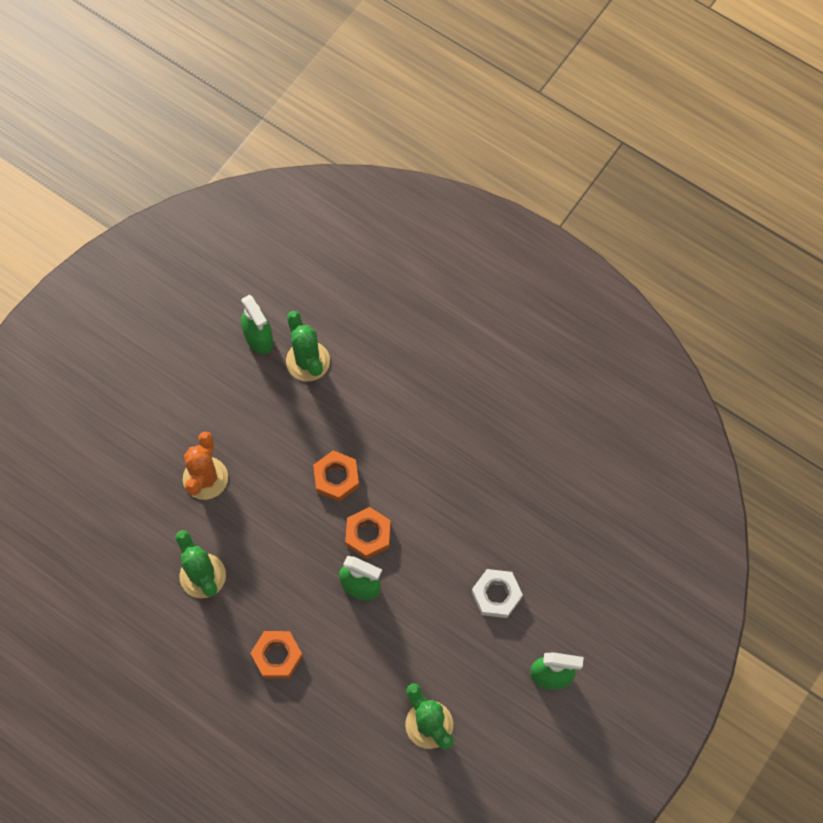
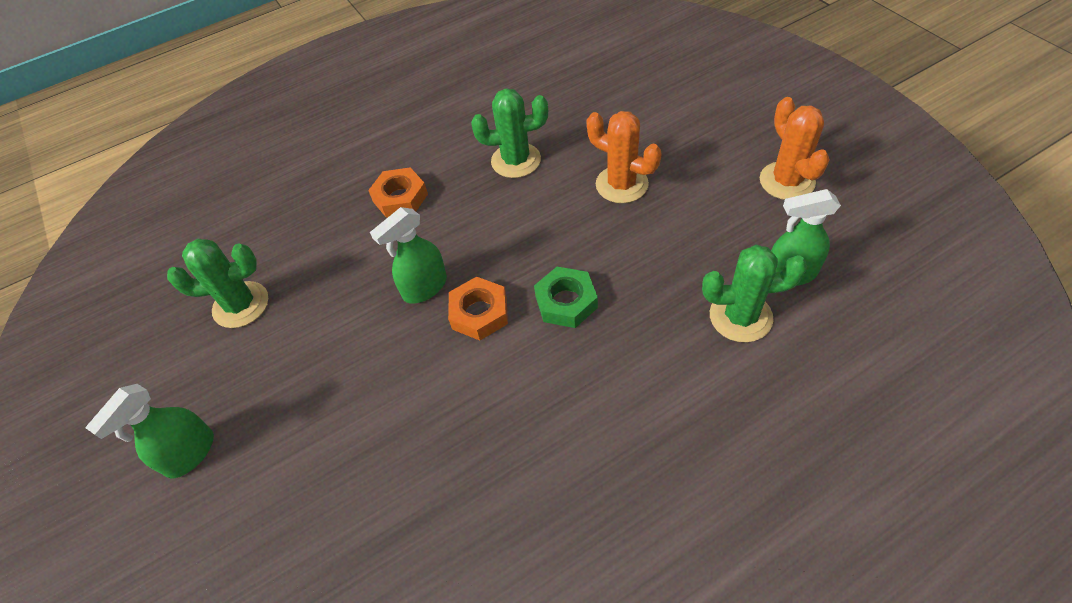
camera: 120 degrees right, 15 degrees down
(165, 358) = (787, 181): none -> orange cactus
(336, 478) = (566, 302): orange nut -> green nut
(496, 595) = (324, 428): white nut -> none

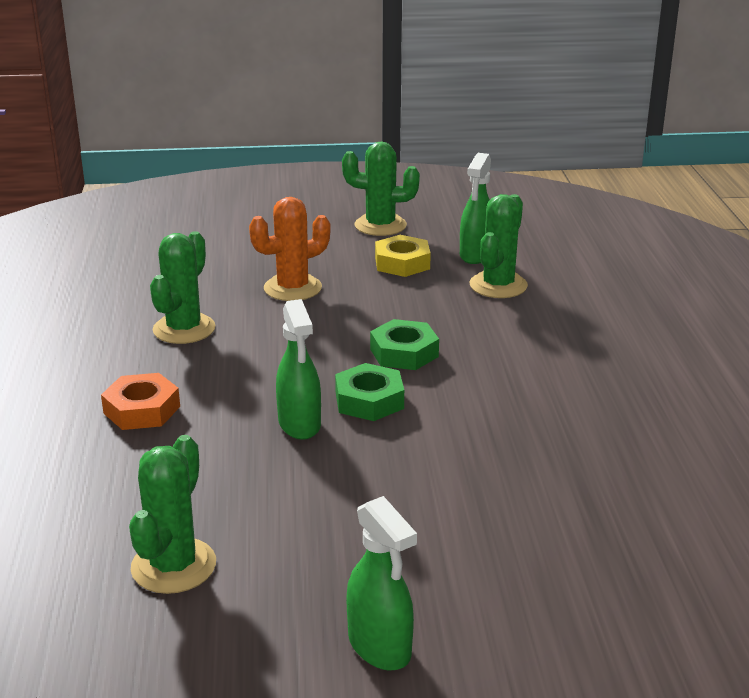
camera: 70 degrees left, 25 degrees down
(479, 313) = (369, 400): orange nut -> green nut
(725, 229) = (402, 263): none -> yellow nut
(787, 181) = (380, 225): orange cactus -> green cactus

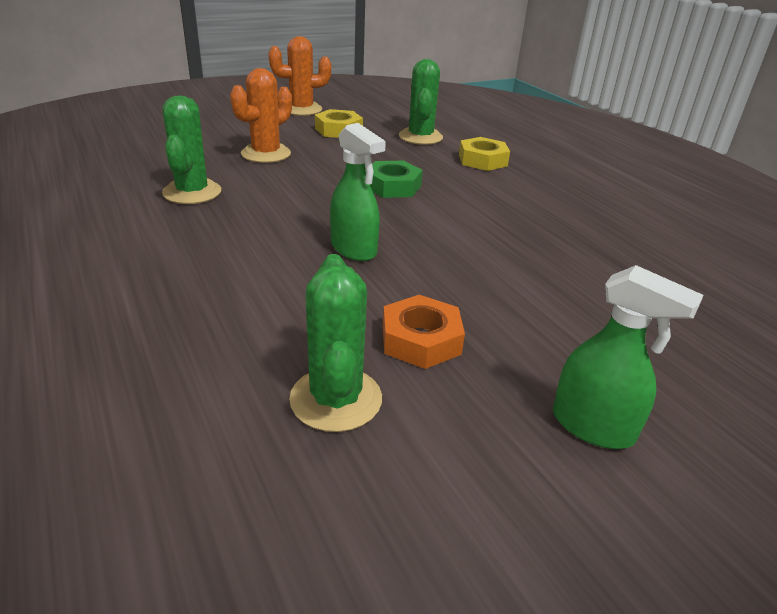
camera: 25 degrees left, 5 degrees up
(142, 410) = (197, 261): orange nut -> orange nut (421, 340)
(369, 400) = (396, 223): green nut -> none
(380, 225) = (301, 109): green cactus -> orange cactus
(476, 255) = (387, 121): green spray bottle -> none
(549, 331) = (482, 160): none -> yellow nut

